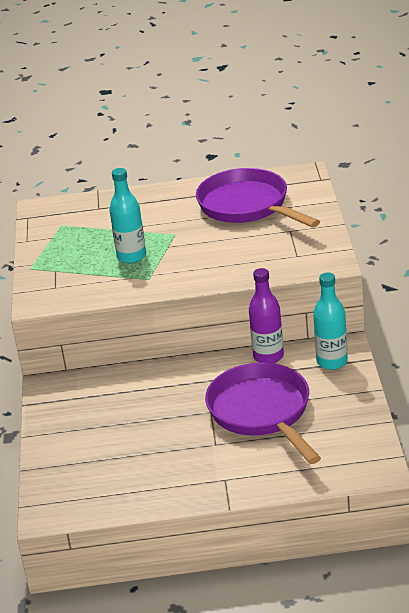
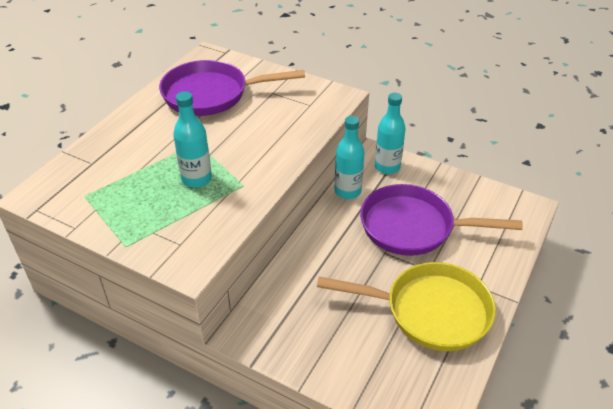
camera: 60 degrees left, 10 degrees up
(165, 464) = (429, 311): none -> yellow pan
(268, 356) = (347, 191): purple bottle -> turquoise bottle

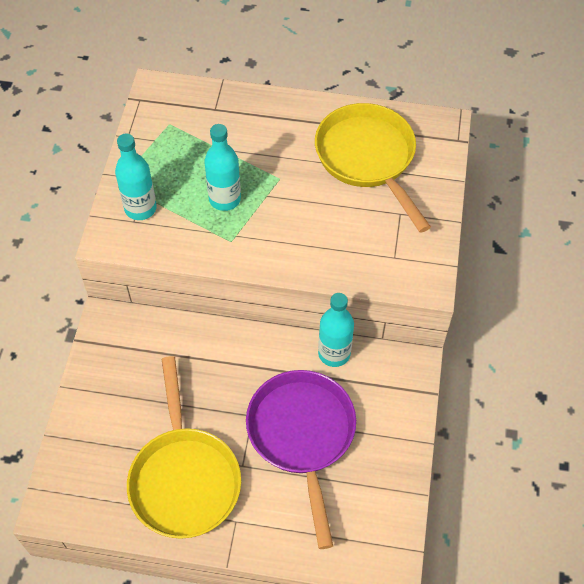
camera: 70 degrees right, 15 degrees up
(212, 94) = (368, 159): purple pan -> yellow pan
(387, 167) = (395, 384): turquoise bottle -> turquoise bottle (140, 208)

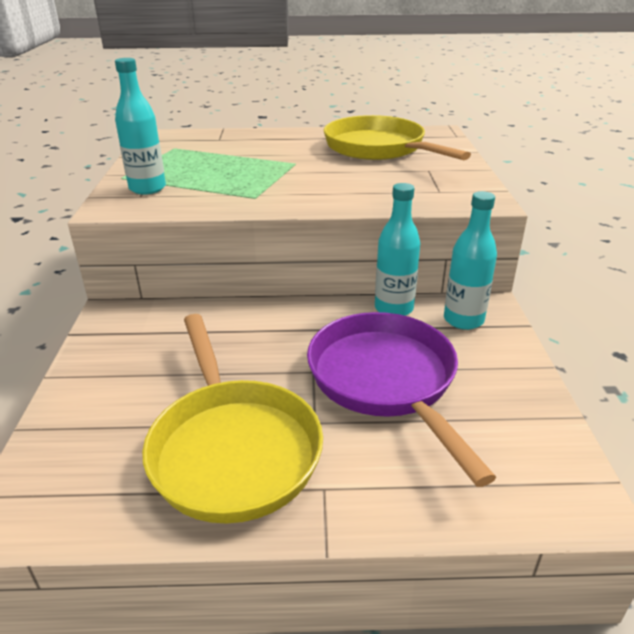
camera: 10 degrees left, 25 degrees down
(225, 199) = (241, 177): turquoise bottle -> turquoise bottle (463, 320)

